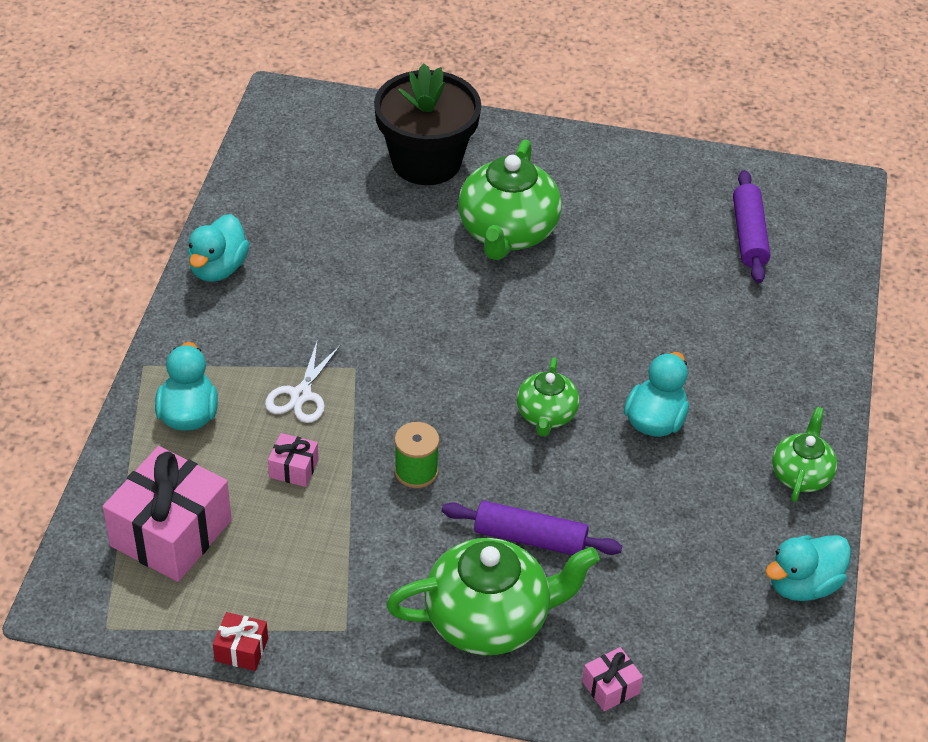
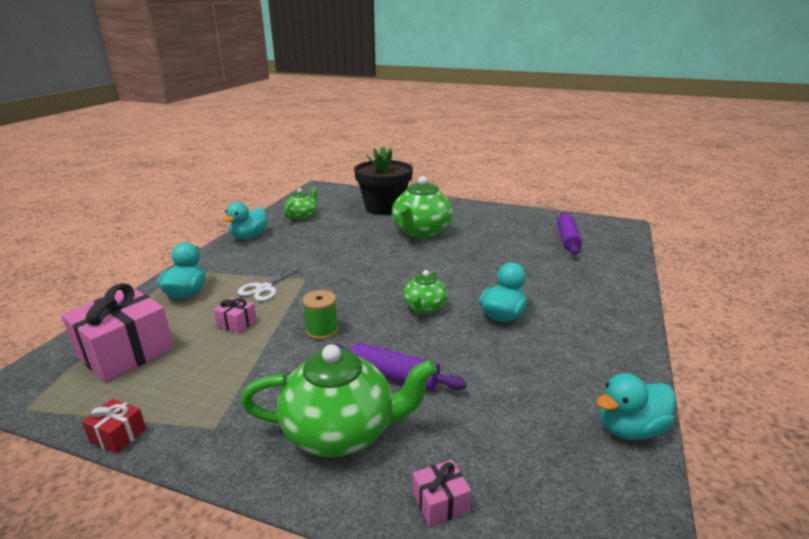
camera: 10 degrees right, 20 degrees down
(801, 475) = (617, 353): green teapot -> green teapot (302, 216)

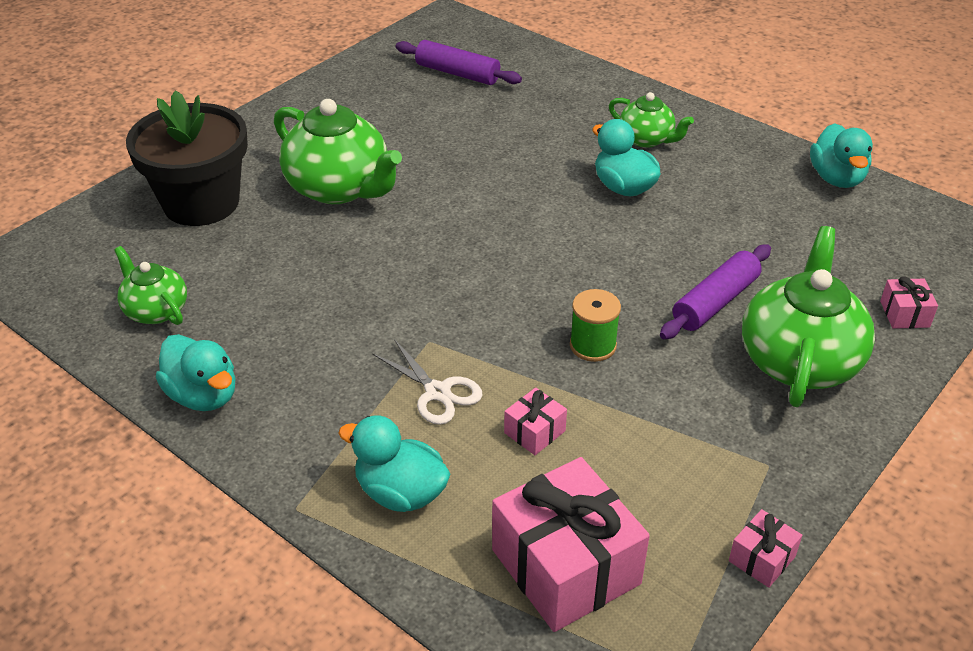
camera: 70 degrees left, 15 degrees up
(118, 435) = (762, 558): red gift -> pink gift
(424, 308) = (577, 243): green teapot -> green teapot (646, 139)

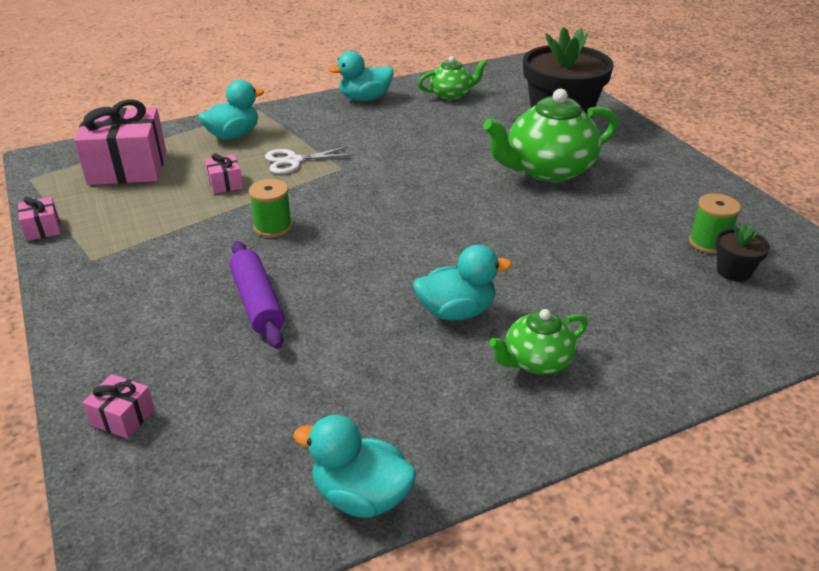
camera: 115 degrees right, 5 degrees down
(421, 87) = (708, 243): none -> green spool
(457, 73) = (733, 271): purple rolling pin -> black flower pot
(799, 360) = (152, 318): green teapot -> none

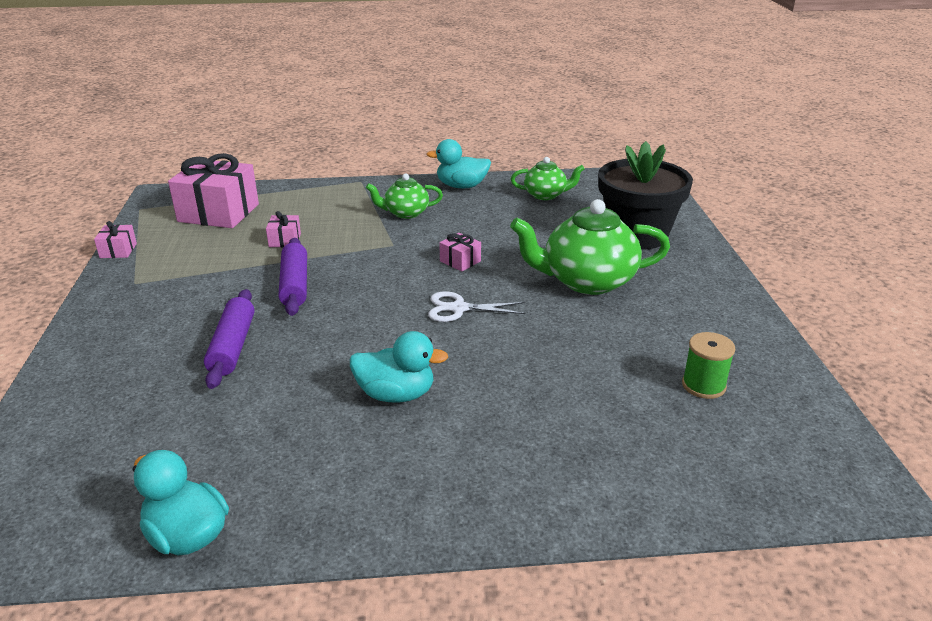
camera: 20 degrees right, 5 degrees down
(123, 417) = (59, 416): pink gift -> pink gift (460, 261)
(233, 135) = (323, 200): turquoise duck -> none
(273, 227) = (295, 285): green spool -> purple rolling pin
(294, 161) = (356, 231): white scissors -> white scissors (459, 308)
(536, 361) = (435, 459): green teapot -> green teapot (405, 213)
(733, 271) = (709, 420): black flower pot -> none

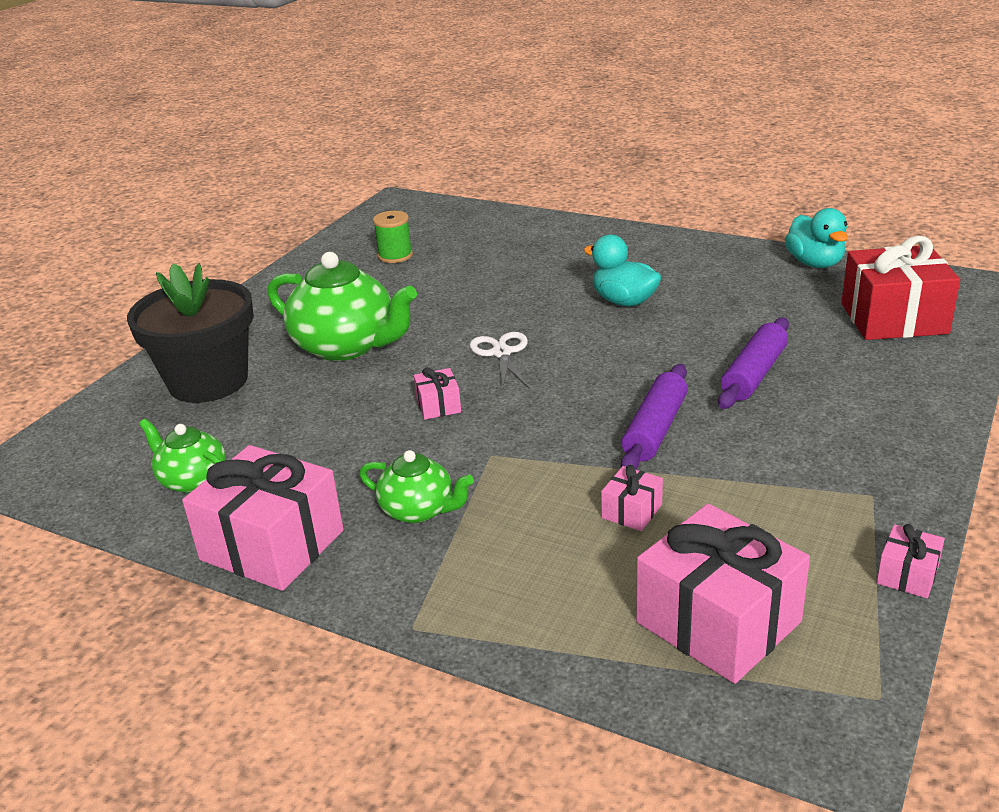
camera: 145 degrees left, 0 degrees up
(89, 455) = (894, 318): none -> red gift
(459, 308) = (501, 353): white scissors -> white scissors turned 135 degrees counterclockwise
(461, 186) = (272, 545): turquoise duck -> pink gift

